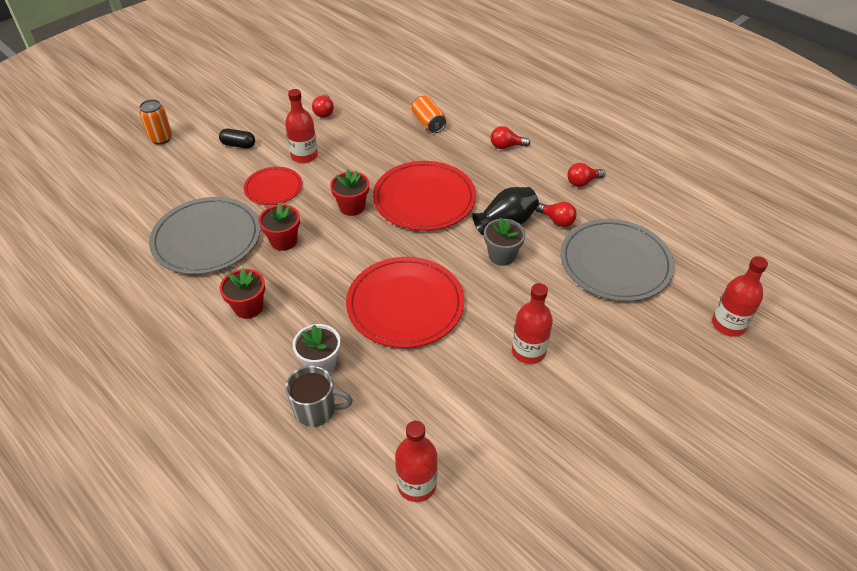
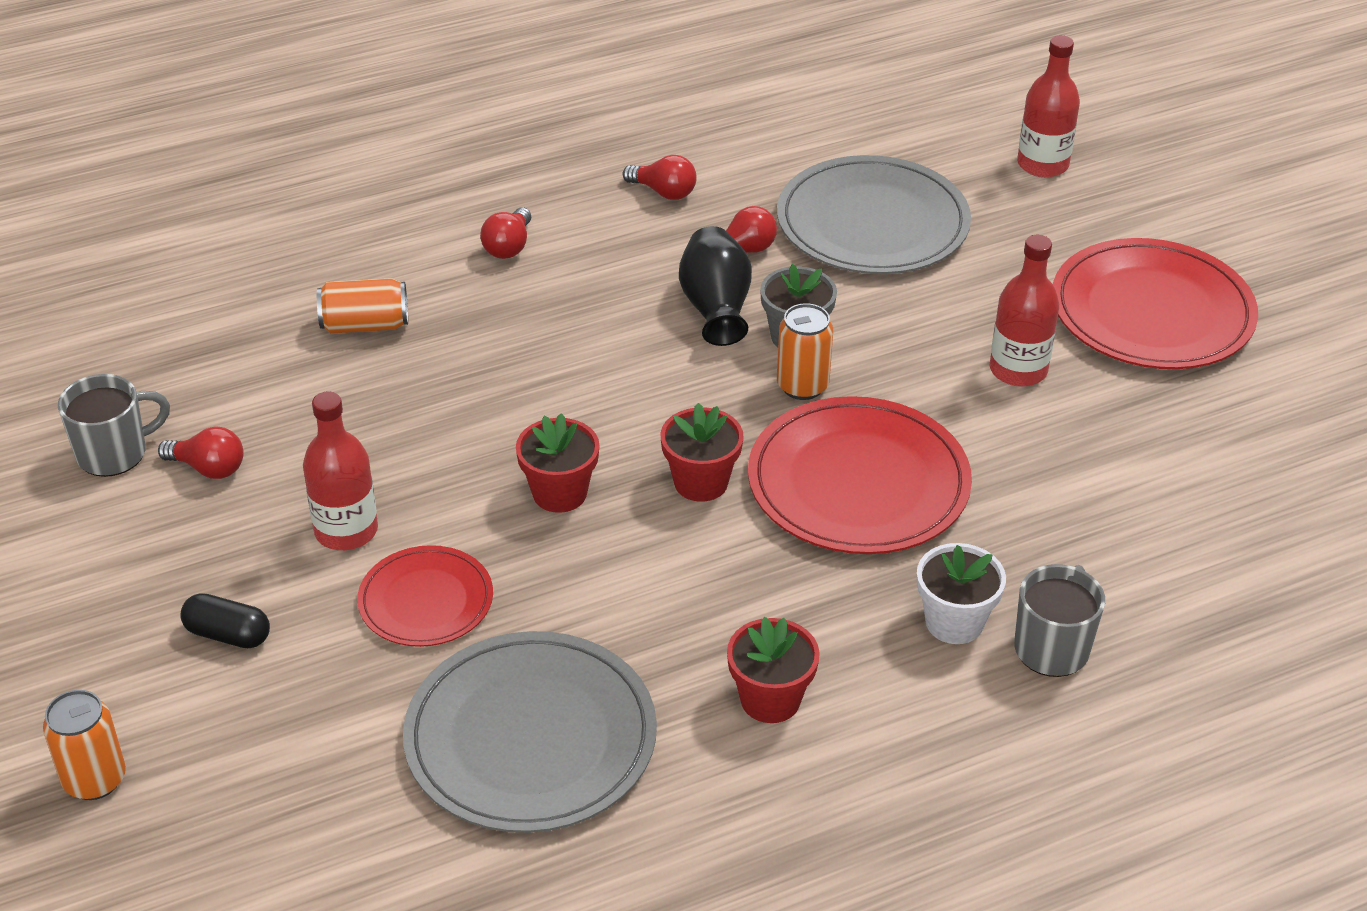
camera: 70 degrees left, 5 degrees down
(238, 145) = (228, 634): black capsule -> black capsule turned 75 degrees clockwise
(284, 241) = (606, 614): red flower pot -> red flower pot (701, 482)
(322, 89) = (114, 453): none -> grey mug
(417, 484) = (1230, 559): red bottle -> none
(424, 199) = (594, 390): red plate -> red plate (1152, 311)
(466, 267) = (802, 386): none -> orange can
(582, 182) = (664, 192): red light bulb -> red light bulb turned 60 degrees counterclockwise

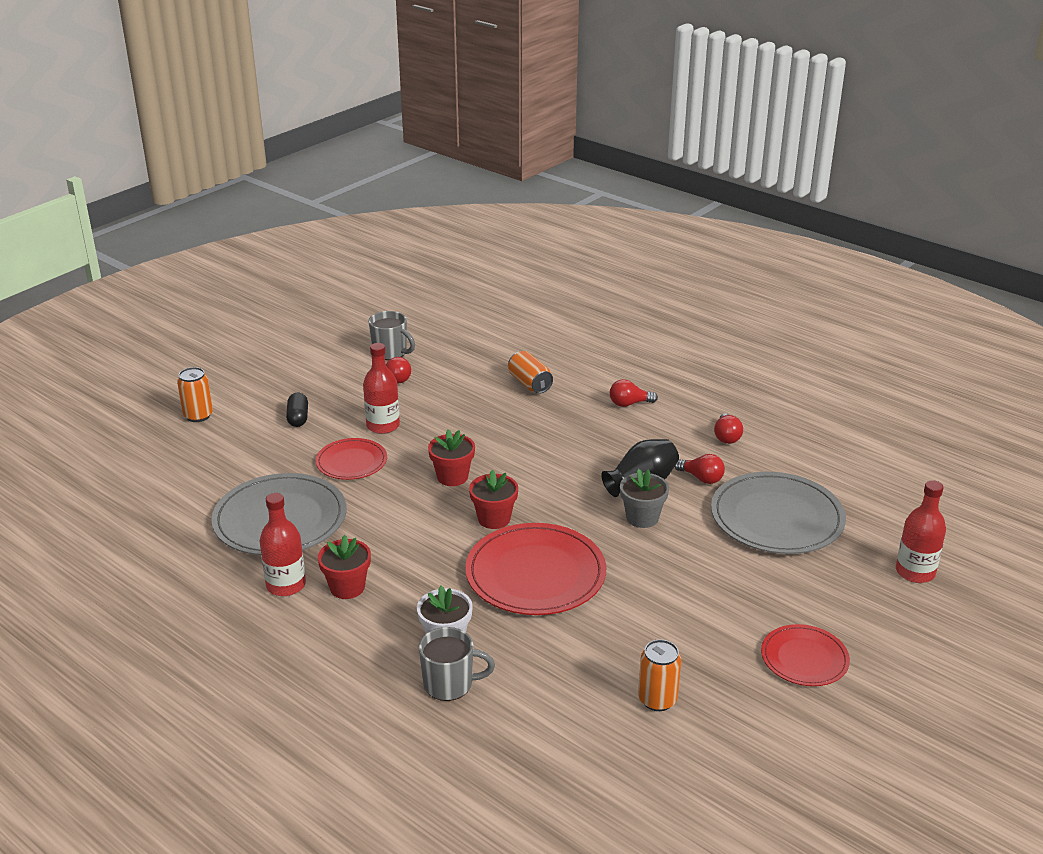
camera: 65 degrees right, 10 degrees down
(802, 386) = (601, 532): orange can -> orange can (657, 700)
(1018, 370) = (689, 612): red bottle -> red bottle (286, 585)
(1152, 311) = (804, 658): red plate -> red plate, size x0.57

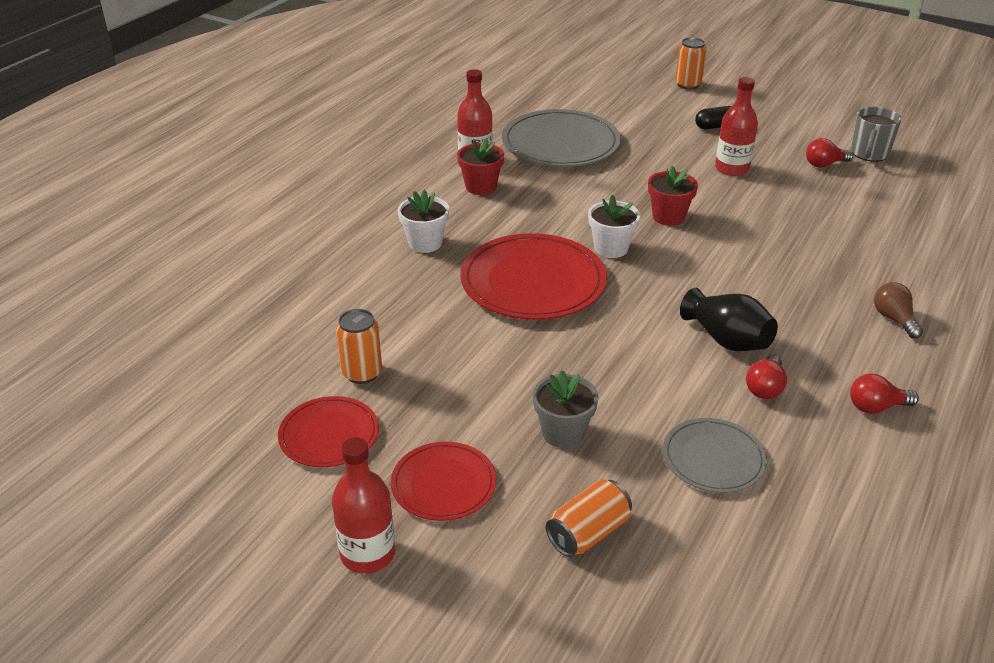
camera: 80 degrees right, 5 degrees up
(351, 462) = (662, 162): red plate -> red plate (329, 435)
(450, 684) = (368, 252): grey mug -> none
(494, 519) = (611, 248): red flower pot -> white flower pot
(530, 384) = (879, 243): orange can -> orange can (588, 533)
(629, 404) = (894, 319): red light bulb -> brown light bulb
(642, 518) = (659, 344): grey flower pot -> grey flower pot (563, 433)
(777, 518) = (713, 458): grey plate -> grey plate, size x0.57
(915, 572) = (650, 605): red bottle -> red bottle (367, 554)

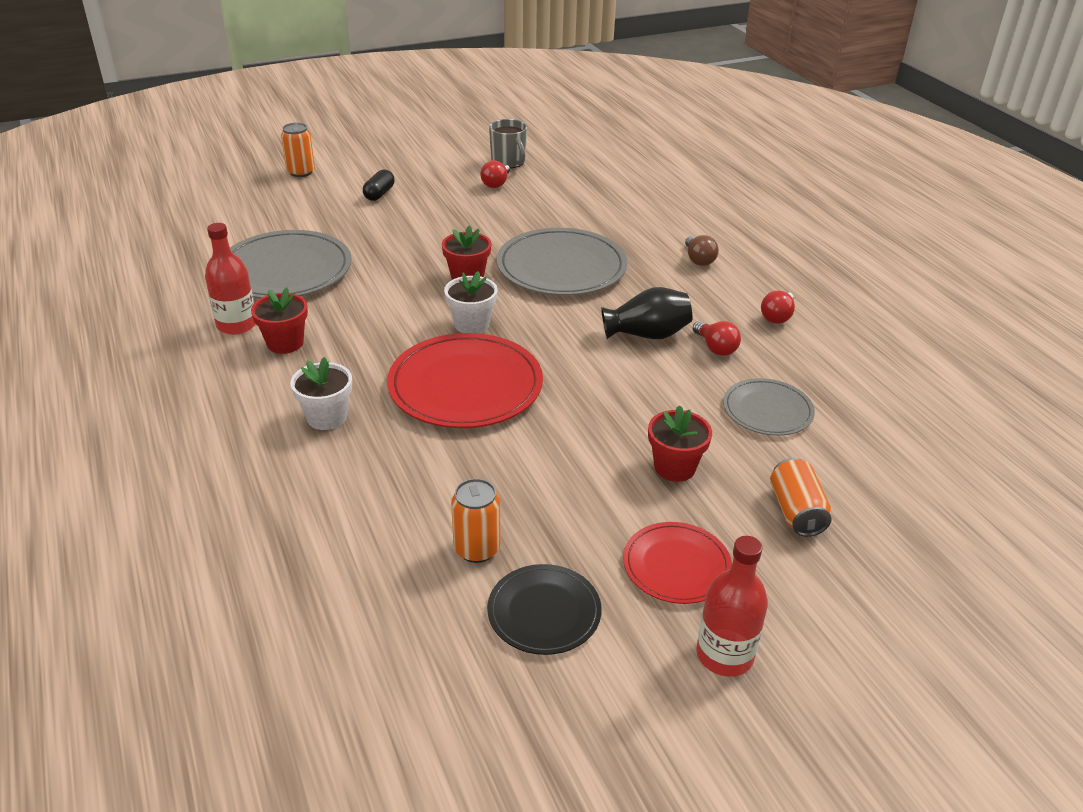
camera: 55 degrees left, 0 degrees up
(329, 435) = (544, 612): red plate -> black plate
(563, 433) = (674, 467): grey flower pot -> red flower pot
(732, 168) = (445, 219): red bottle -> none
(755, 252) = (561, 267): none -> grey plate
(894, 319) = (698, 260): brown light bulb -> brown light bulb turned 120 degrees counterclockwise

